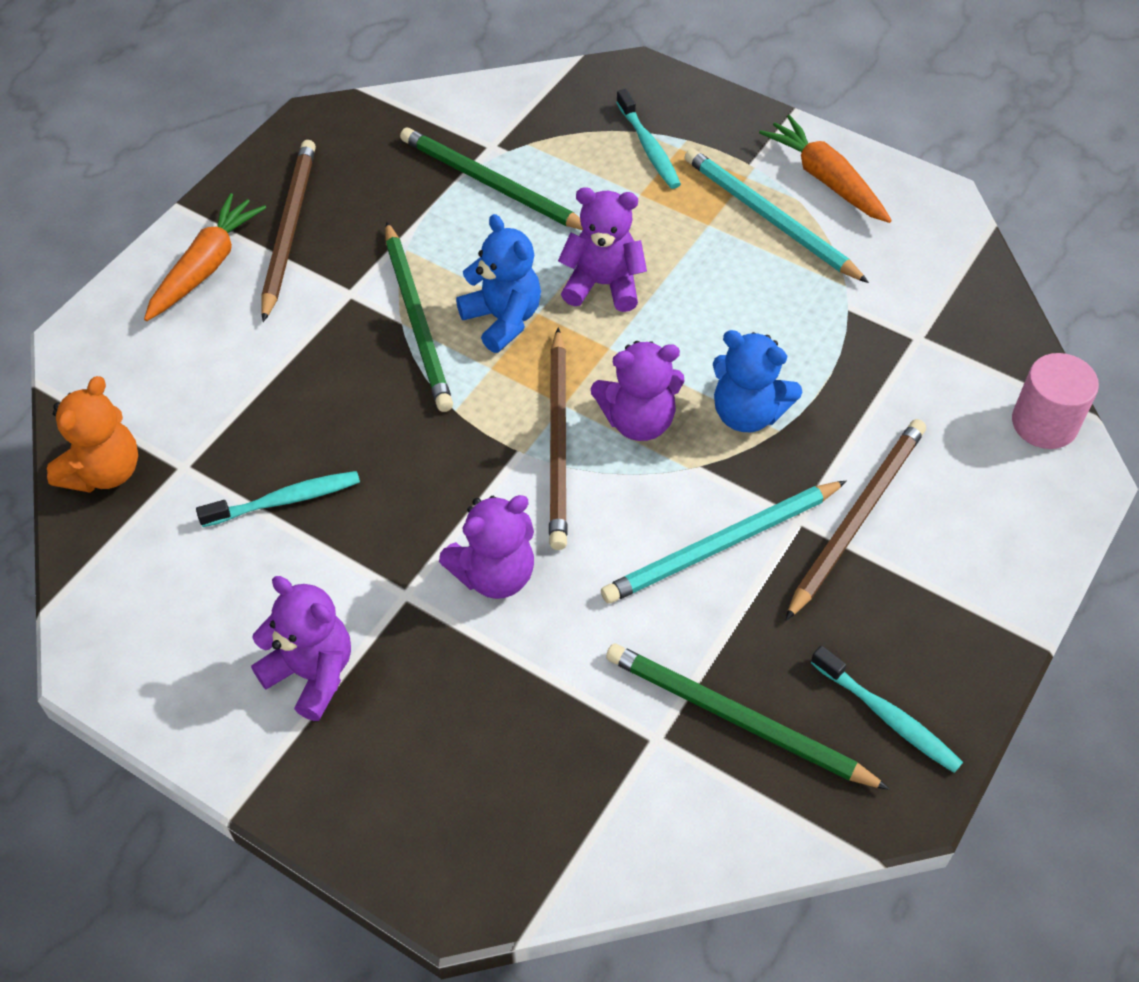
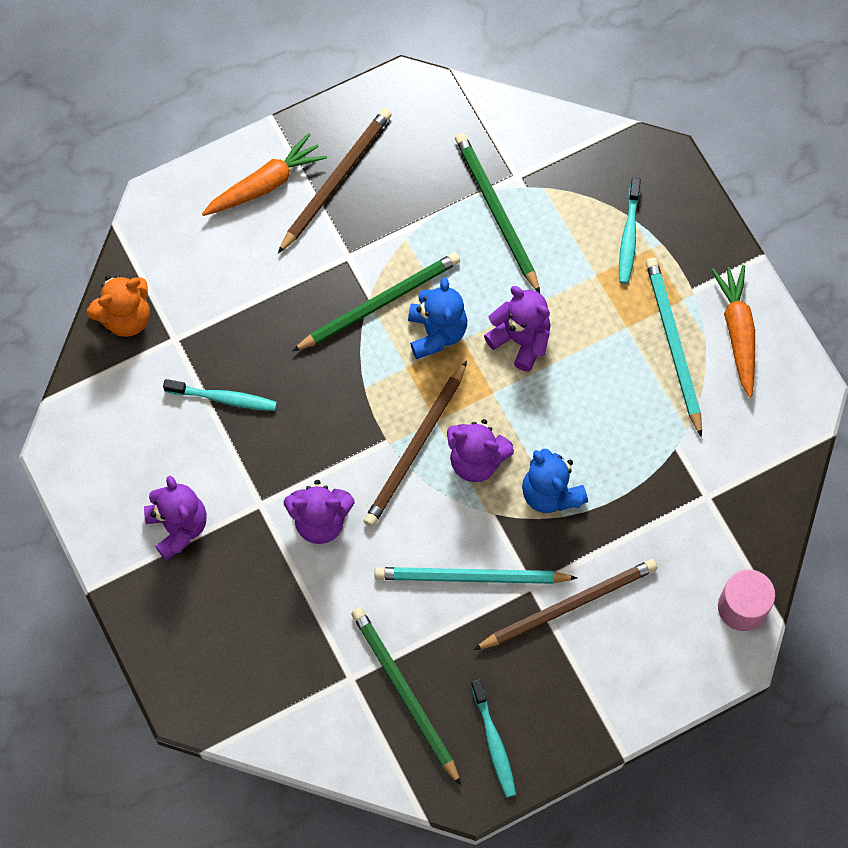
camera: 30 degrees right, 15 degrees up
(417, 320) = (380, 303): green pencil -> green pencil turned 135 degrees counterclockwise

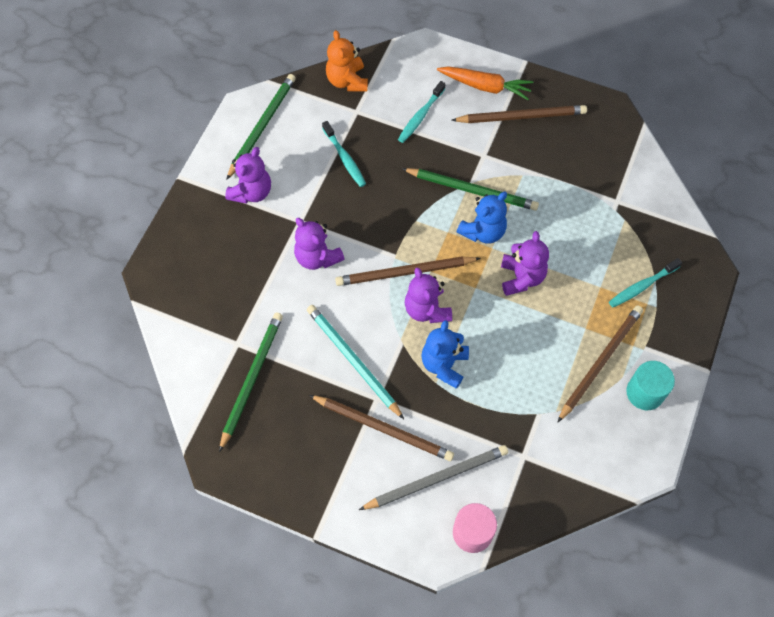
camera: 50 degrees right, 5 degrees down
(125, 317) = (347, 81): orange teddy bear -> orange teddy bear turned 60 degrees clockwise
(494, 742) = (262, 451): turquoise toothbrush -> turquoise toothbrush (420, 116)
(496, 212) = (585, 207): green pencil -> green pencil (262, 126)
(662, 596) = (437, 478): none -> grey pencil
(673, 344) = (600, 362): turquoise pencil -> brown pencil
(737, 332) = (645, 392): orange carrot -> turquoise cylinder

